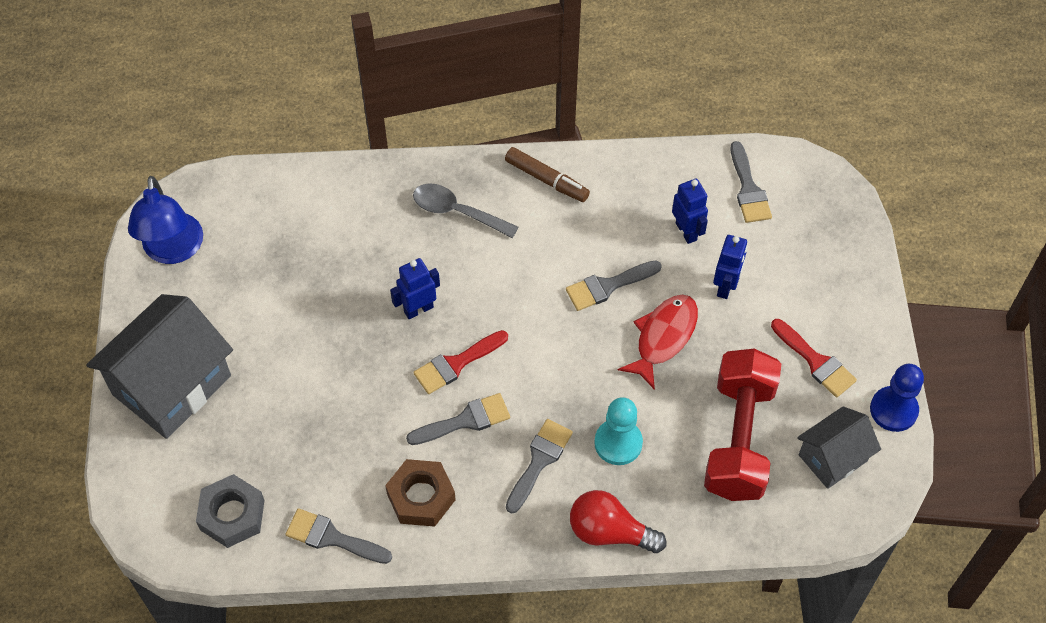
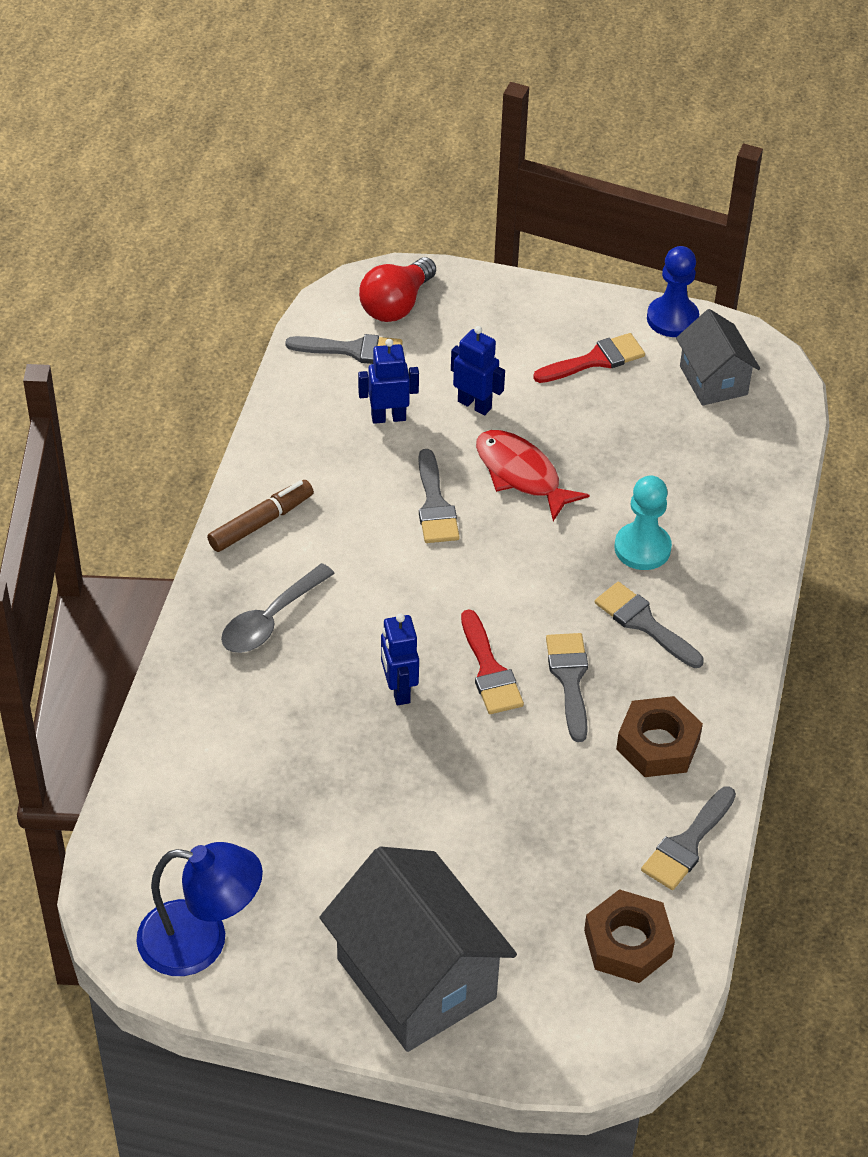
camera: 75 degrees left, 10 degrees down
(232, 515) = (627, 943): grey nut -> brown nut
(610, 532) = (749, 583): red light bulb -> red light bulb (396, 305)
(738, 438) = (668, 447): red dumbbell -> none

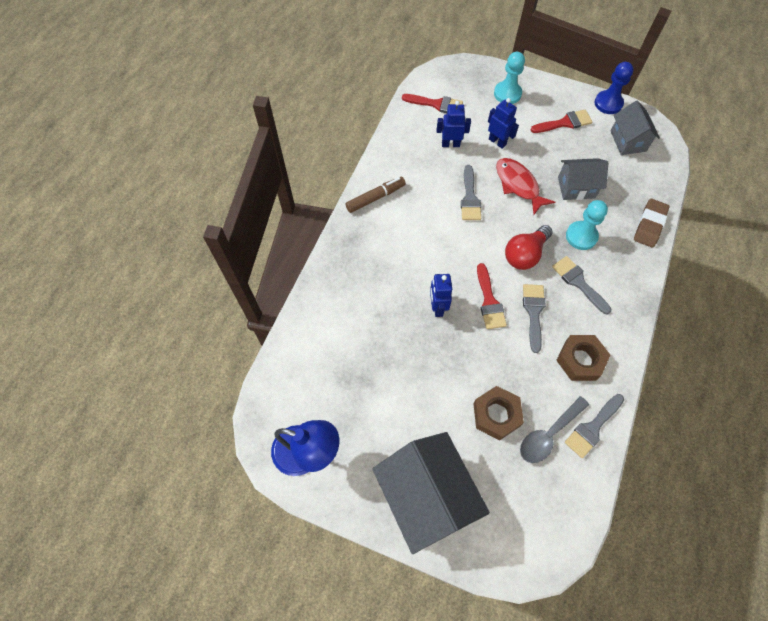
camera: 10 degrees right, 15 degrees up
(270, 620) = (373, 256): grey spoon -> grey spoon (548, 434)
(353, 350) = (436, 104): grey brush -> red brush
(396, 305) = (462, 81): red light bulb -> red light bulb (525, 254)
(484, 319) = (507, 94): none -> turquoise pawn
(626, 468) = (576, 187): none -> grey house
(627, 943) = (552, 490): brown nut -> brown nut (496, 415)
(761, 517) = (649, 225): none -> brown eraser

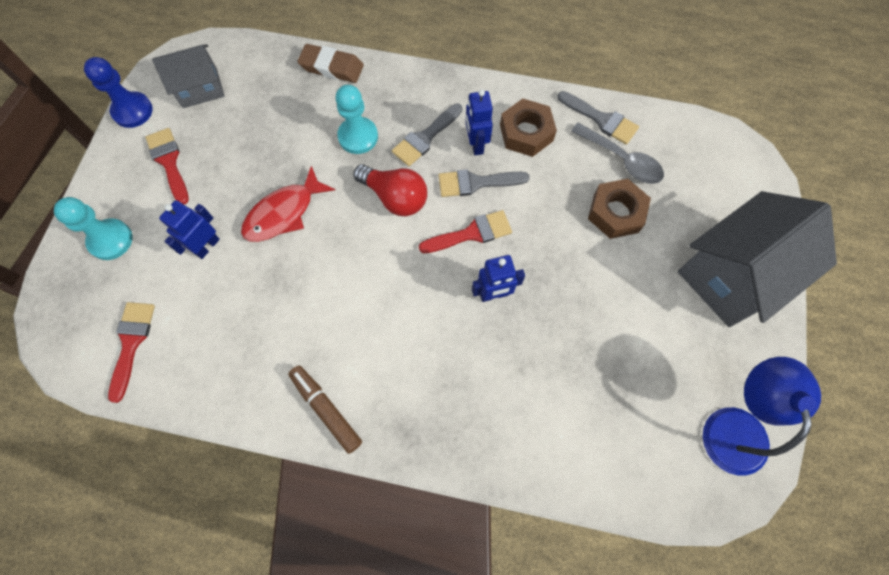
camera: 100 degrees left, 5 degrees up
(450, 144) = (214, 311): blue robot -> blue robot (476, 144)
(470, 198) = (312, 273): grey brush -> none
(576, 187) = (282, 144): grey house -> none

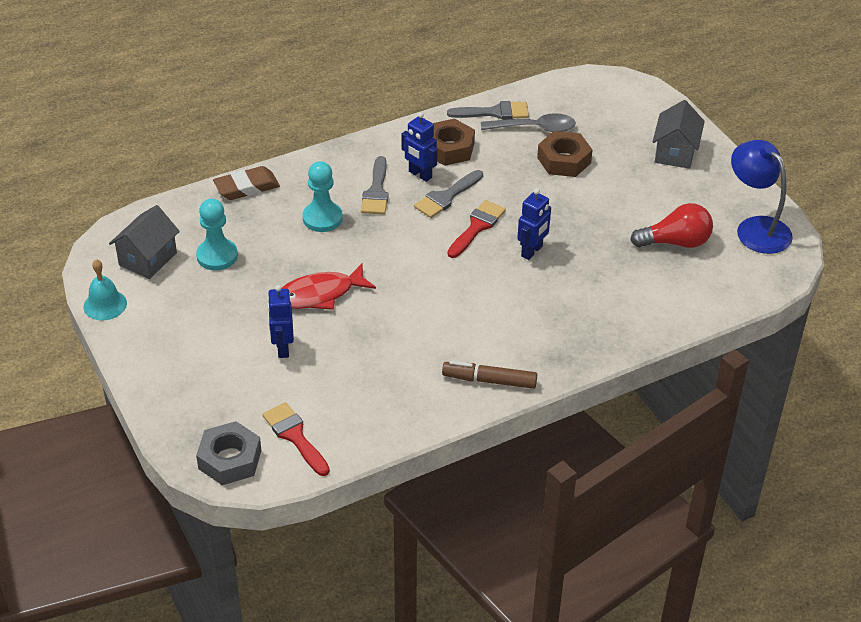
camera: 40 degrees left, 25 degrees down
(68, 327) = (230, 459): none -> grey nut
(110, 240) = (195, 391): turquoise pawn -> turquoise pawn (217, 256)
(132, 111) = (105, 305): blue pawn -> turquoise bell
(169, 162) = (182, 318): red brush -> none
(284, 213) = (320, 294): red fish -> red fish turned 60 degrees clockwise
(395, 197) = (396, 238): red light bulb -> red light bulb (675, 242)
(732, 276) = (675, 153): grey house -> grey house, size x0.57

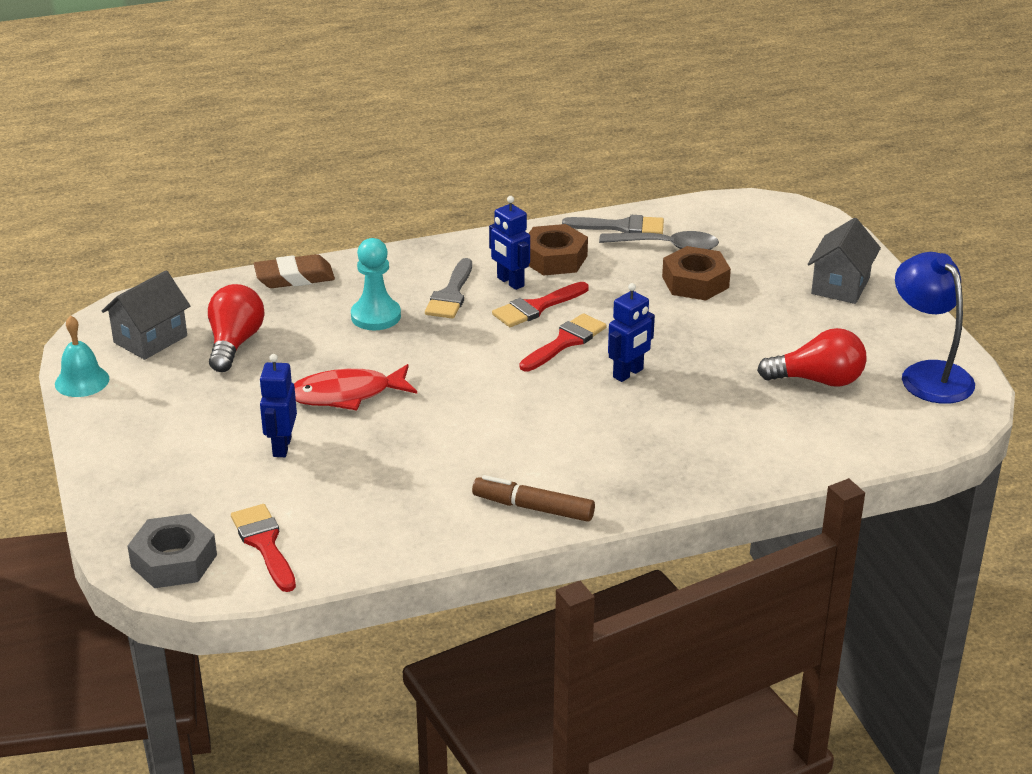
camera: 10 degrees right, 10 degrees down
(217, 256) = (234, 343): turquoise pawn -> red light bulb
(446, 197) = (536, 307): grey brush -> red brush

